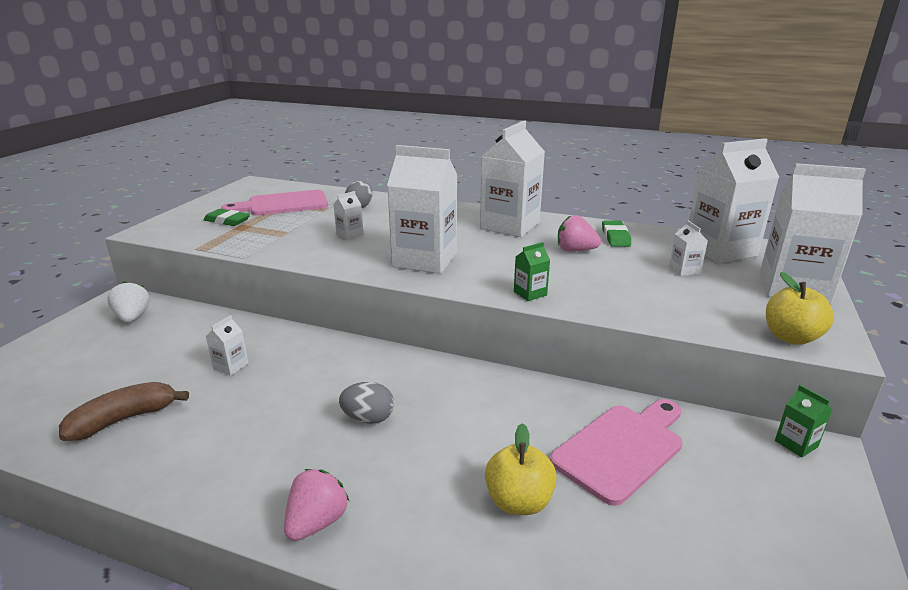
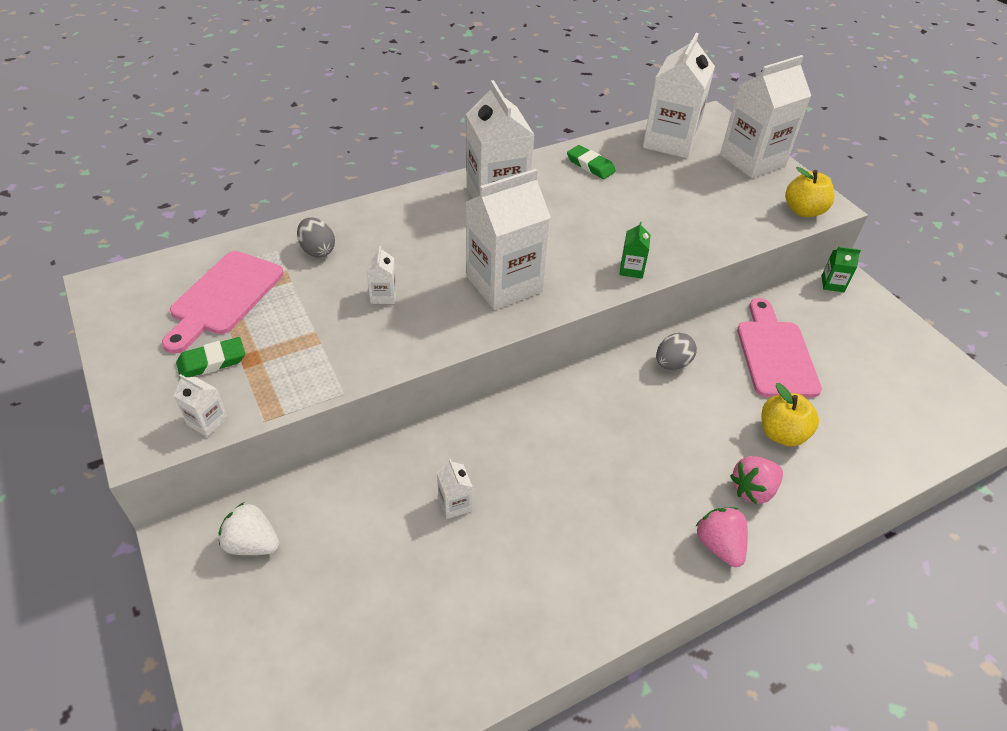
camera: 50 degrees left, 20 degrees up
(124, 419) = (469, 618): brown banana -> none
(368, 418) = (627, 455): grey egg -> grey egg (672, 363)
(575, 250) = (588, 200): pink strawberry -> pink strawberry (753, 490)
(684, 270) = (680, 179): white carton -> white carton (207, 421)

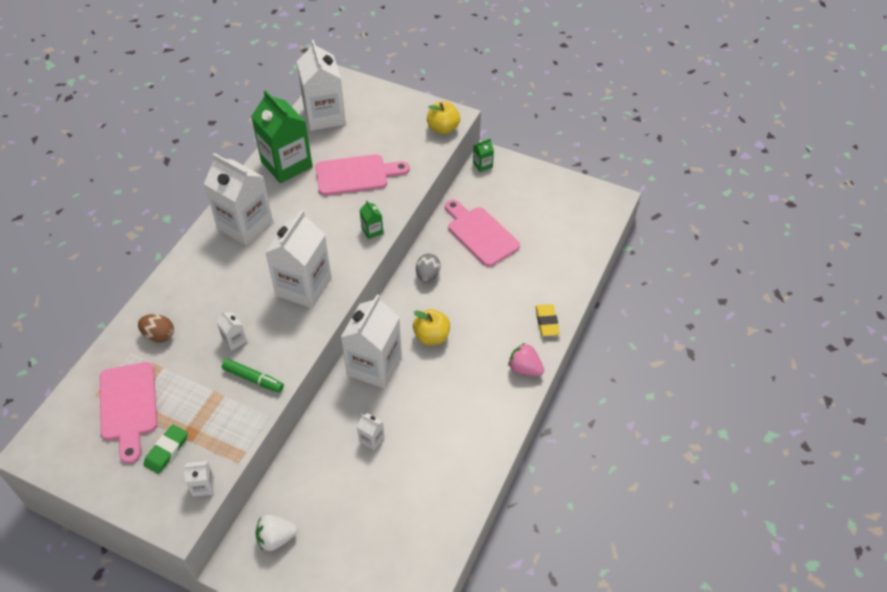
camera: 35 degrees left, 5 degrees up
(318, 250) = (159, 335): grey egg -> brown egg
(365, 344) = (253, 379): none -> green marker
(590, 165) = (286, 164): green eraser -> green carton
(659, 208) = (356, 175): none -> pink cutting board
(752, 160) = (387, 103): white carton -> white carton (374, 365)
(753, 490) = (521, 326): pink strawberry -> none
(781, 433) = (515, 283): yellow apple -> yellow apple (431, 336)
(794, 505) = (547, 322): none -> yellow eraser

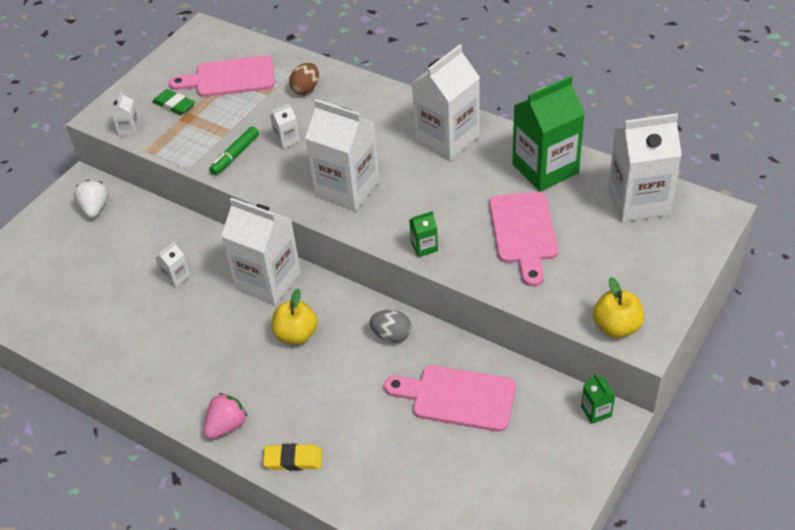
camera: 100 degrees right, 5 degrees down
(480, 234) = (457, 397): pink cutting board -> pink cutting board turned 135 degrees counterclockwise

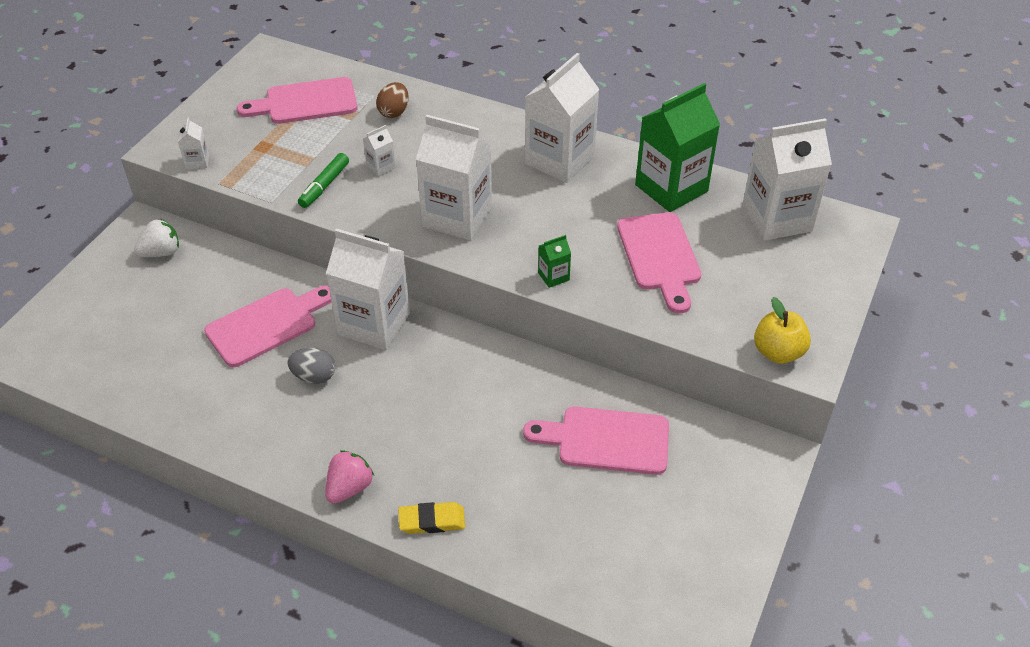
camera: 10 degrees left, 0 degrees up
(95, 208) = (161, 252): white strawberry -> white strawberry turned 75 degrees clockwise
(174, 105) = (246, 133): green eraser -> none
(176, 277) = (267, 325): white carton -> pink cutting board
(296, 335) = (415, 381): yellow apple -> none
(391, 335) = (522, 376): grey egg -> grey egg (314, 376)
(596, 411) = (759, 446): green carton -> none

